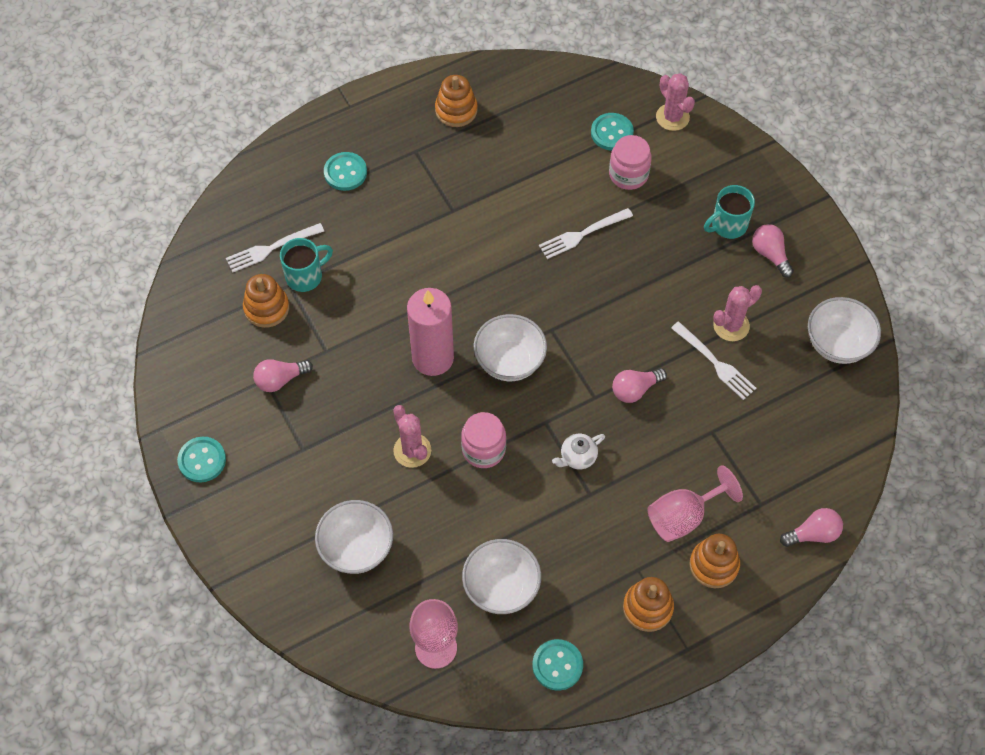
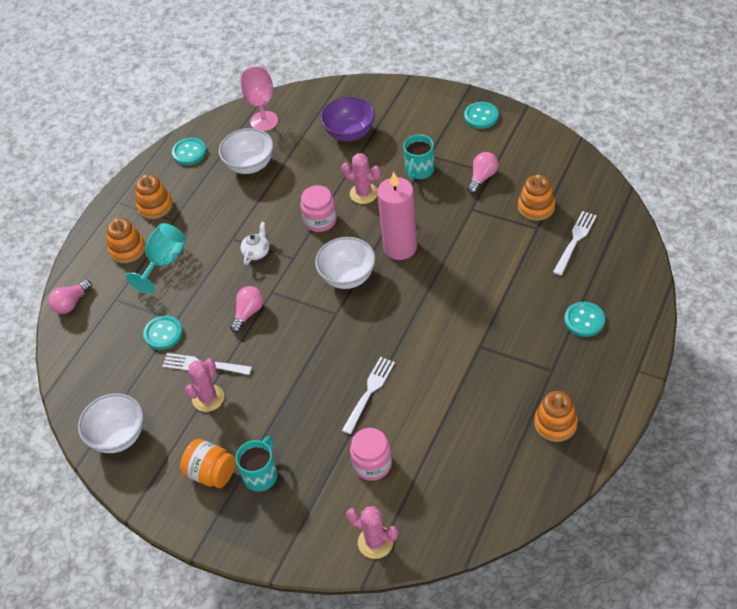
camera: 150 degrees right, 10 degrees down
(305, 276) = (533, 239): turquoise mug -> turquoise mug (419, 170)
(356, 548) = (349, 133): white bowl -> purple bowl
(612, 133) = (415, 491): turquoise button -> turquoise button (163, 334)
(683, 516) = (164, 262): pink goblet -> turquoise goblet
(770, 254) = (211, 473): pink light bulb -> orange jar

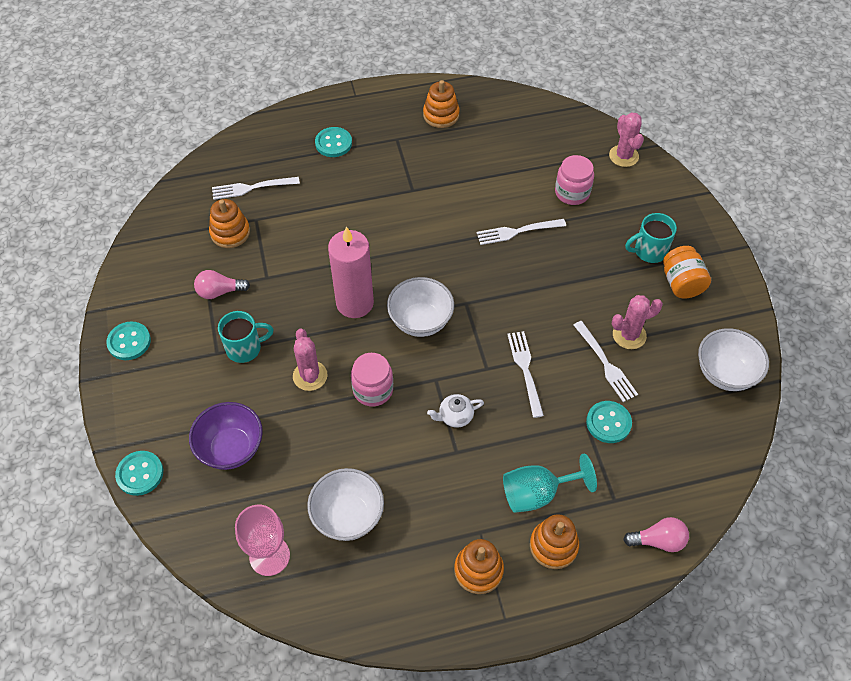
camera: 135 degrees left, 5 degrees up
(189, 152) = (376, 602): turquoise button -> turquoise button (140, 474)
(248, 313) = (525, 370): pink light bulb -> white fork

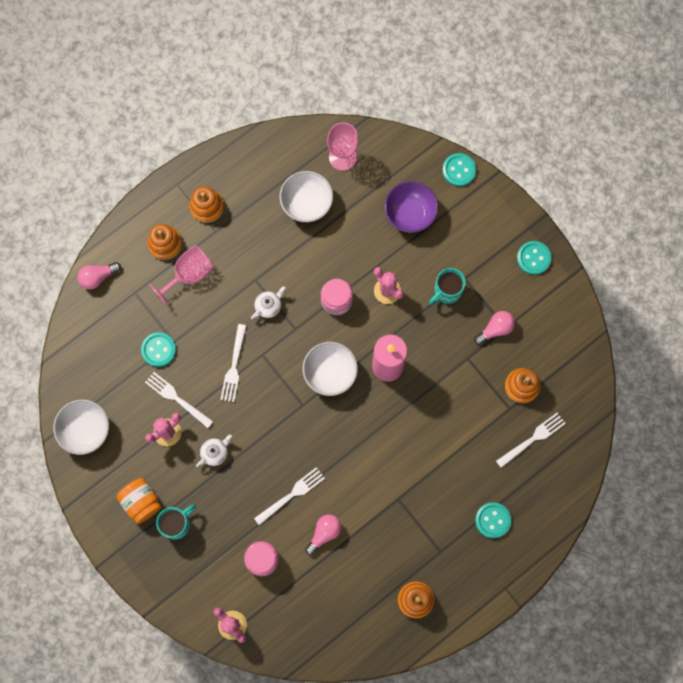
camera: 155 degrees right, 20 degrees up
(500, 190) = (324, 533): none -> pink light bulb
(525, 370) = (234, 366): white fork -> white fork turned 45 degrees clockwise
(537, 493) = (189, 274): turquoise goblet -> pink goblet
(582, 297) = (215, 452): none -> white teapot

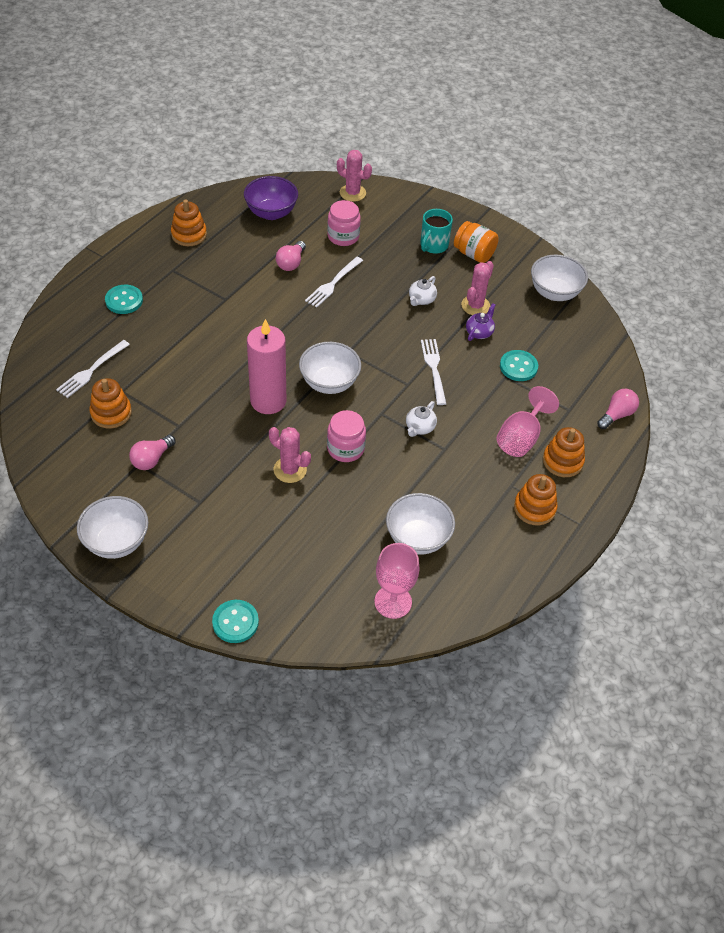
camera: 160 degrees right, 25 degrees down
(177, 398) = (479, 332): white fork -> purple teapot
(410, 214) = (286, 556): purple bowl -> purple bowl (271, 213)
(447, 291) = (218, 484): turquoise mug -> none
(533, 258) = (117, 542): turquoise button -> white bowl

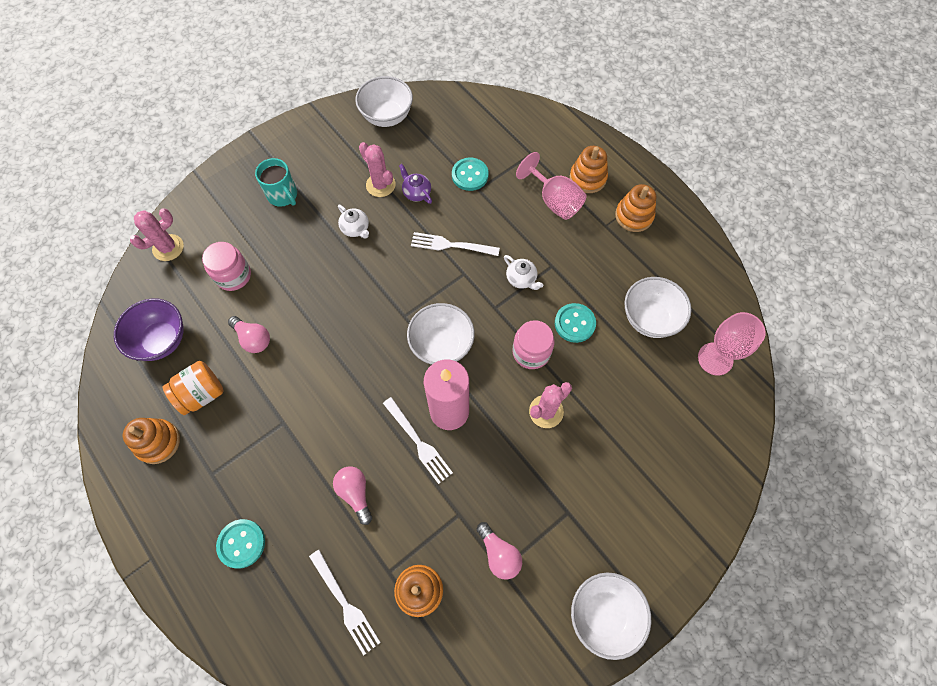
camera: 70 degrees left, 15 degrees up
(235, 622) = (720, 507): turquoise button -> turquoise button (574, 323)
(333, 283) = (301, 304): white fork -> white fork (418, 442)
(474, 254) = (309, 164): orange jar -> orange jar (201, 394)
(616, 415) = (546, 121): pink light bulb -> pink light bulb (355, 493)

